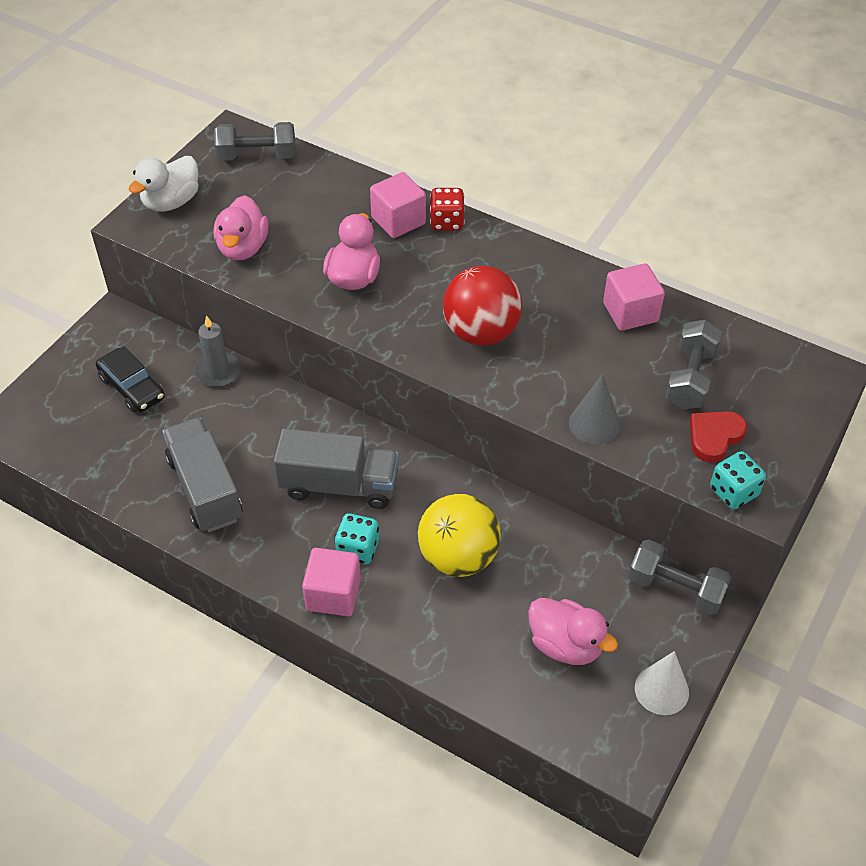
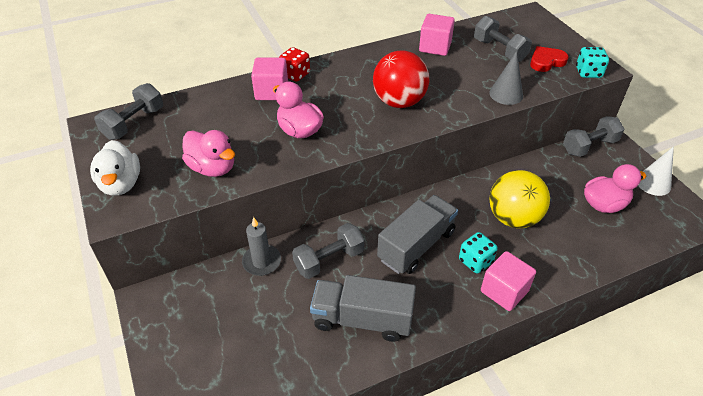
camera: 55 degrees left, 5 degrees down
(132, 388) = (227, 320): black car -> none
(261, 422) = (329, 260): none -> grey dumbbell
(714, 437) = (546, 61): red heart -> red heart turned 75 degrees clockwise

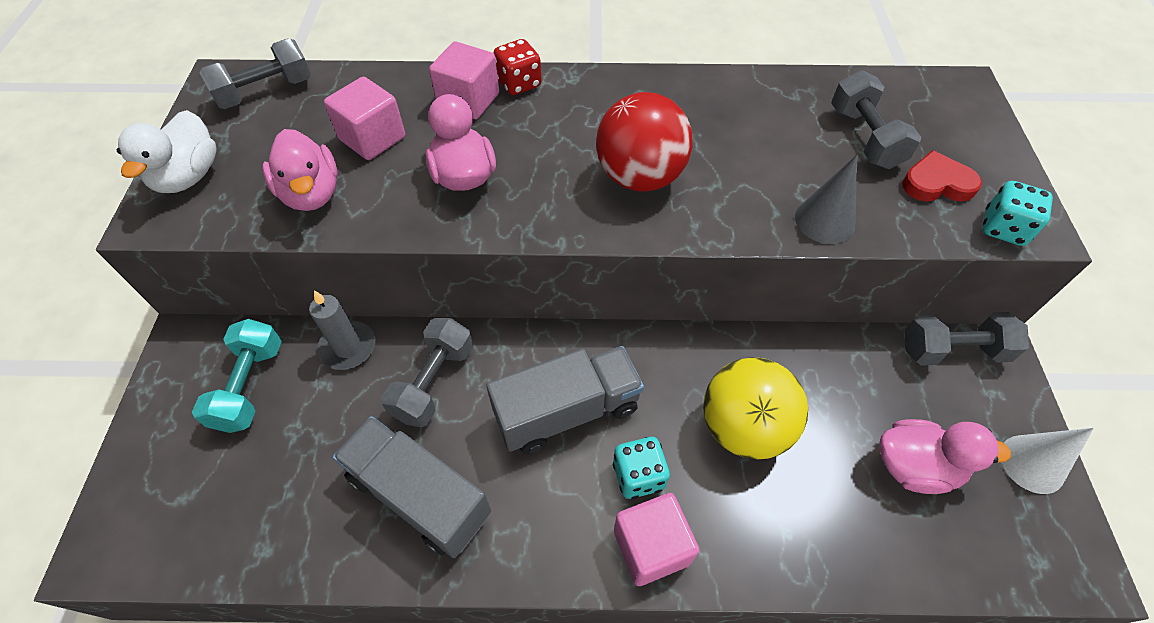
camera: 25 degrees right, 10 degrees up
(212, 306) = (250, 386): none -> turquoise dumbbell
(329, 260) = (433, 382): grey dumbbell -> grey dumbbell turned 60 degrees counterclockwise
(435, 47) = (759, 100): pink cube -> pink cube (372, 138)

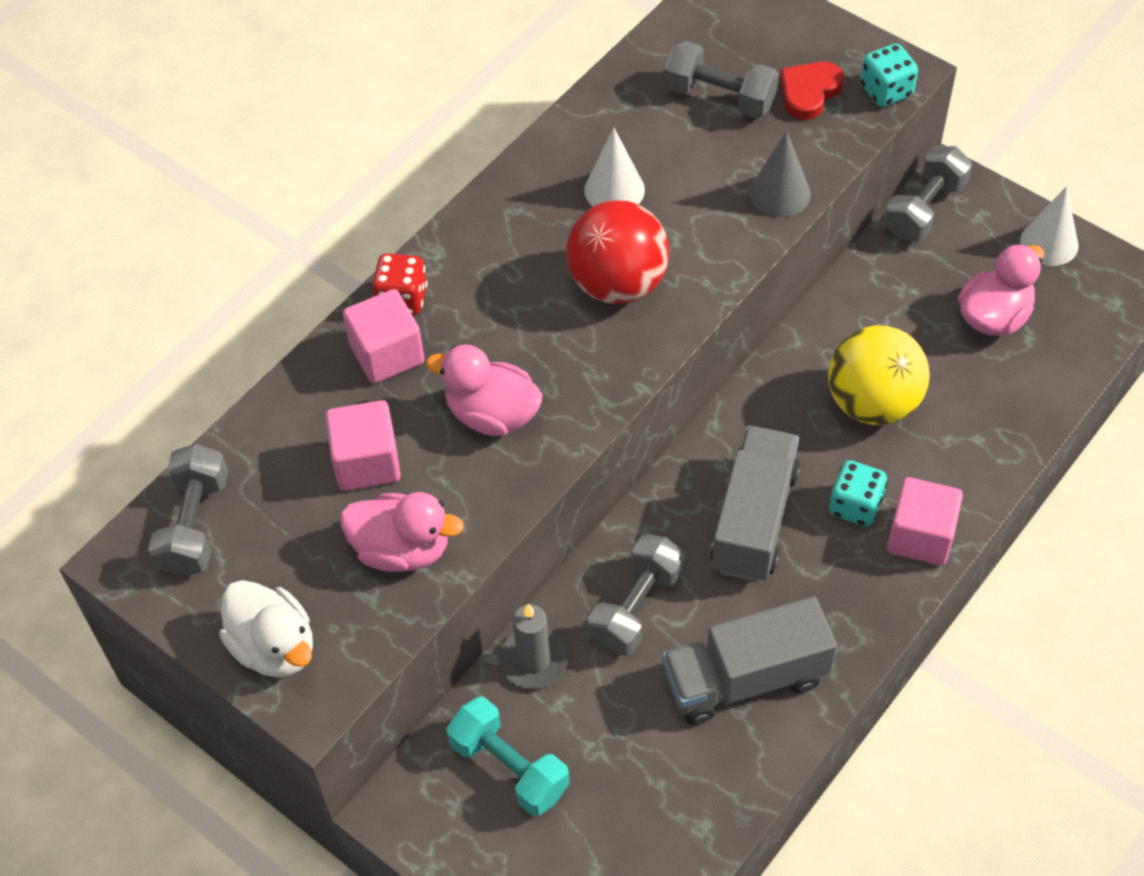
camera: 50 degrees left, 0 degrees up
(433, 382) = (636, 607): grey dumbbell -> grey dumbbell turned 60 degrees clockwise
(717, 130) = (614, 190): none -> white cone

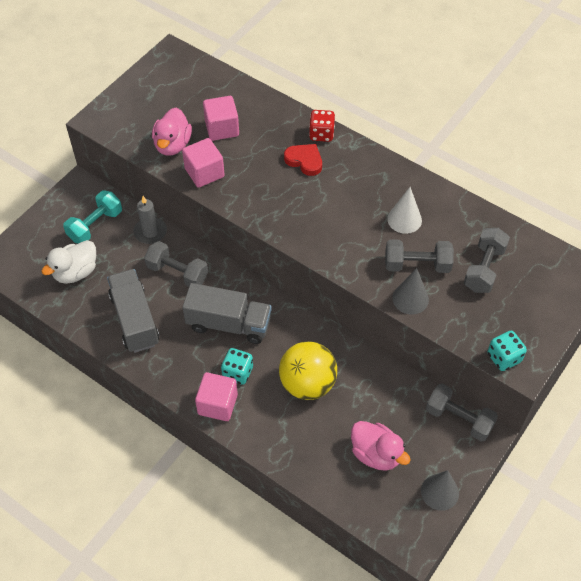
camera: 85 degrees right, 0 degrees up
(195, 525) = (189, 72): grey dumbbell -> grey dumbbell (417, 265)
(274, 647) = (124, 105): white duck -> white duck (76, 272)
(387, 354) = (286, 131): pink cube -> pink cube (204, 173)
(492, 414) = (250, 174): pink duck -> none
(618, 284) = (337, 223): red ball -> none
(809, 92) = (495, 315): red heart -> red heart (304, 161)
(1049, 243) = (439, 492): white cone -> grey cone

